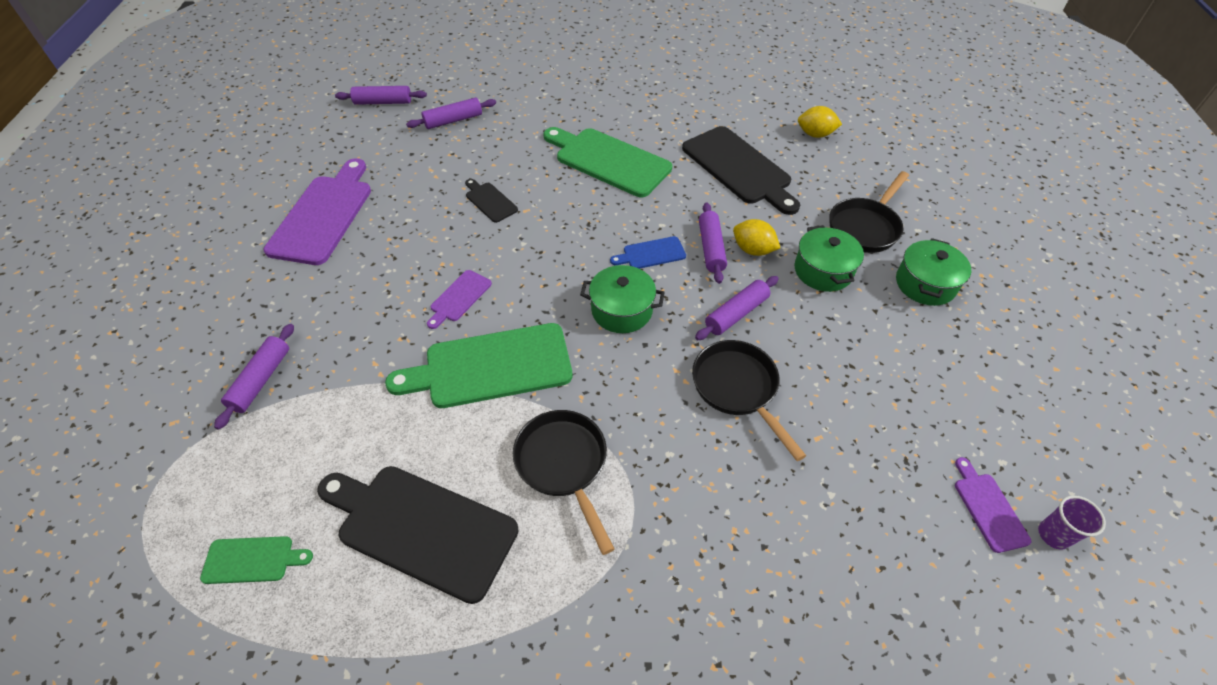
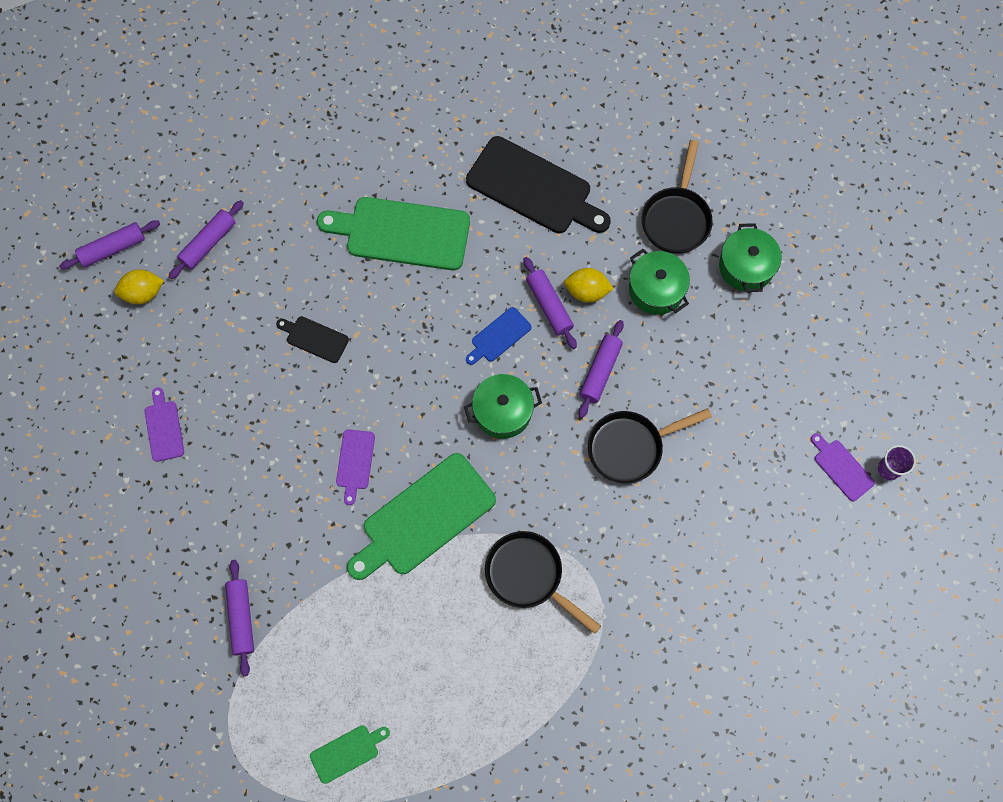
camera: 25 degrees left, 20 degrees up
(323, 215) = (164, 428): purple cutting board -> purple cutting board, size x0.48
(421, 528) = (453, 673): black cutting board -> none
(738, 389) = (630, 447): black pan -> black pan turned 60 degrees counterclockwise
(815, 134) = (590, 106): yellow lemon -> yellow lemon (143, 293)

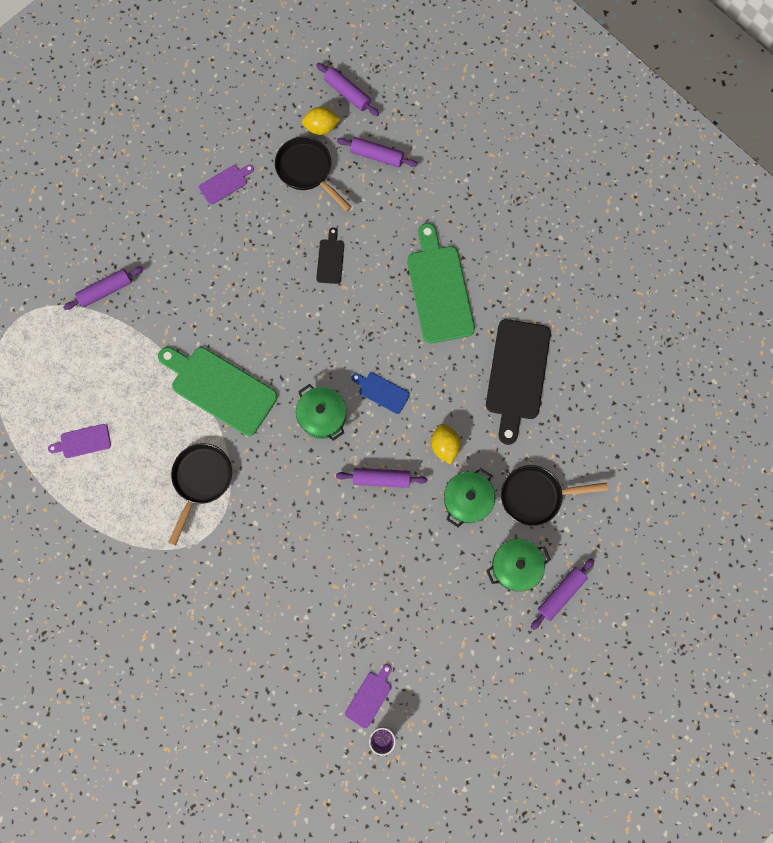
camera: 70 degrees right, 5 degrees up
(143, 293) = (321, 128): yellow lemon -> yellow lemon turned 60 degrees counterclockwise
(347, 752) = (34, 398): green cutting board -> none
(355, 462) = (245, 324): purple cutting board -> purple cutting board (83, 441)
(549, 306) = (421, 421): purple rolling pin -> purple rolling pin (561, 593)
(630, 447) = (328, 523): black pan -> black pan (307, 171)

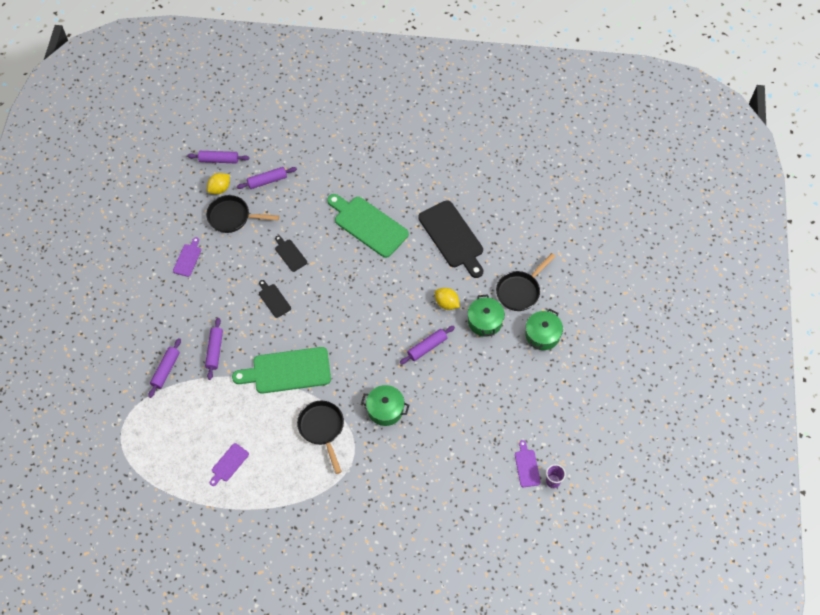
camera: 40 degrees left, 15 degrees down
(272, 297) = (273, 299): none -> black cutting board
(322, 416) = (362, 340): green pot -> green pot (385, 409)
(382, 392) = (385, 302): blue cutting board -> none
(561, 593) = (579, 330): purple rolling pin -> purple rolling pin (214, 351)

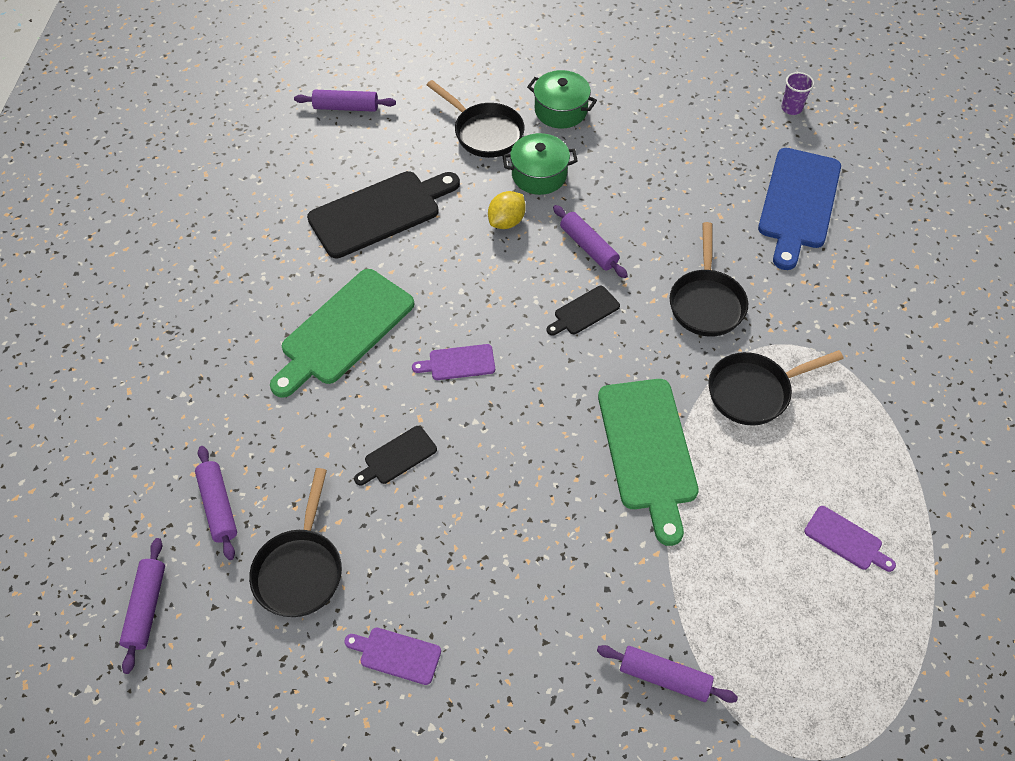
camera: 90 degrees left, 5 degrees down
(214, 351) = (614, 582): purple rolling pin -> purple rolling pin (346, 107)
(220, 189) = (223, 600): yellow lemon -> none
(273, 299) = (498, 481): black cutting board -> black cutting board (584, 312)
(385, 409) = (706, 302): green pot -> black pan
(465, 473) = (798, 203): none -> blue cutting board
(527, 466) = (774, 134): purple cutting board -> purple cutting board (458, 363)

